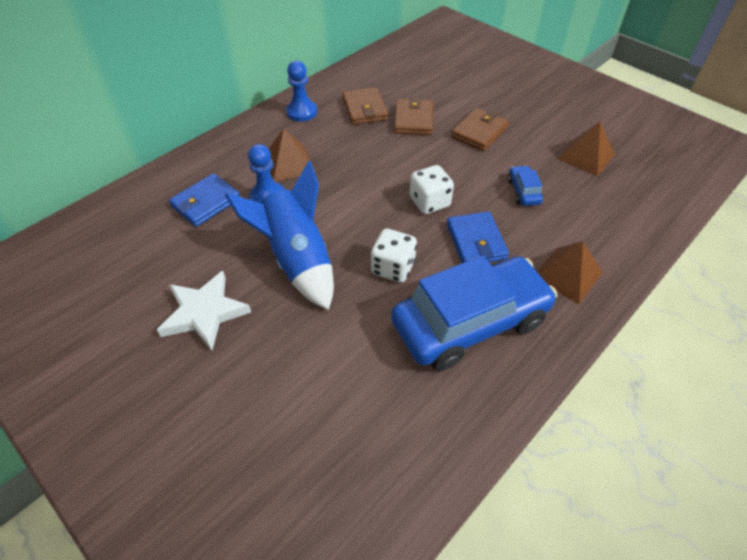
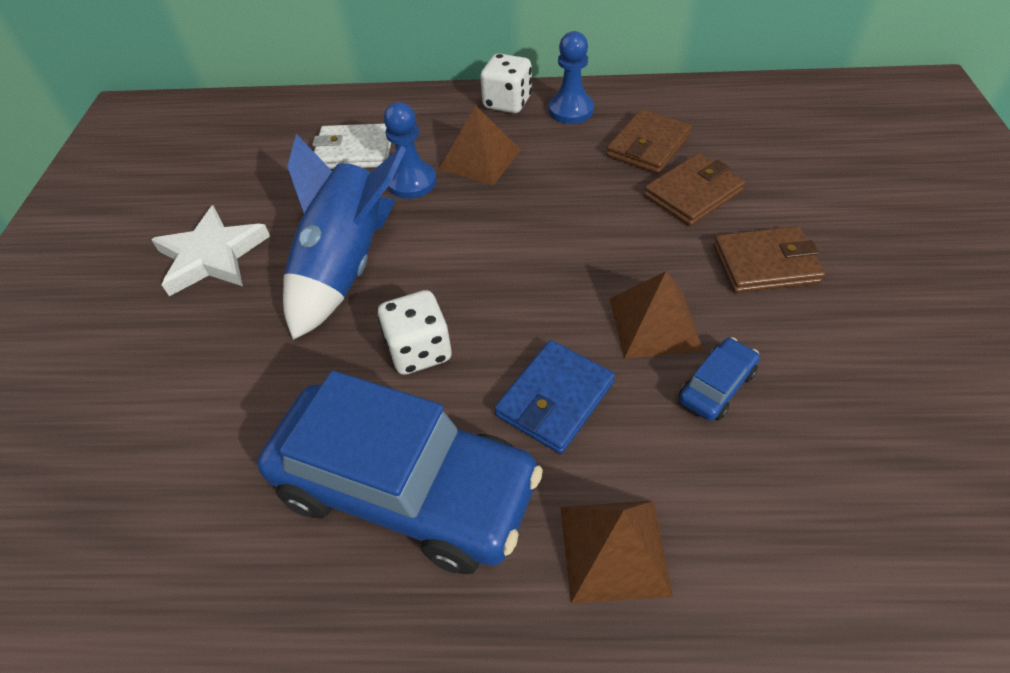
camera: 50 degrees right, 0 degrees up
(206, 202) = (354, 151): blue wallet -> white wallet
(429, 202) = (567, 307): white dice -> white dice (507, 103)
(586, 156) = (903, 412): brown pyramid -> brown pyramid (655, 323)

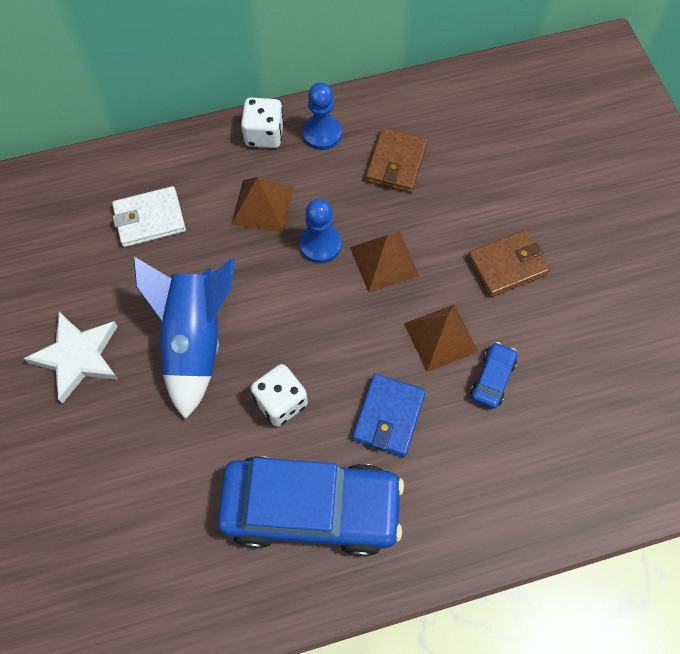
camera: 20 degrees left, 15 degrees up
(412, 182) = (214, 243): blue pawn -> blue pawn (320, 244)
(614, 549) = (454, 511): brown pyramid -> brown pyramid (384, 261)
(693, 194) = (442, 208): brown wallet -> none

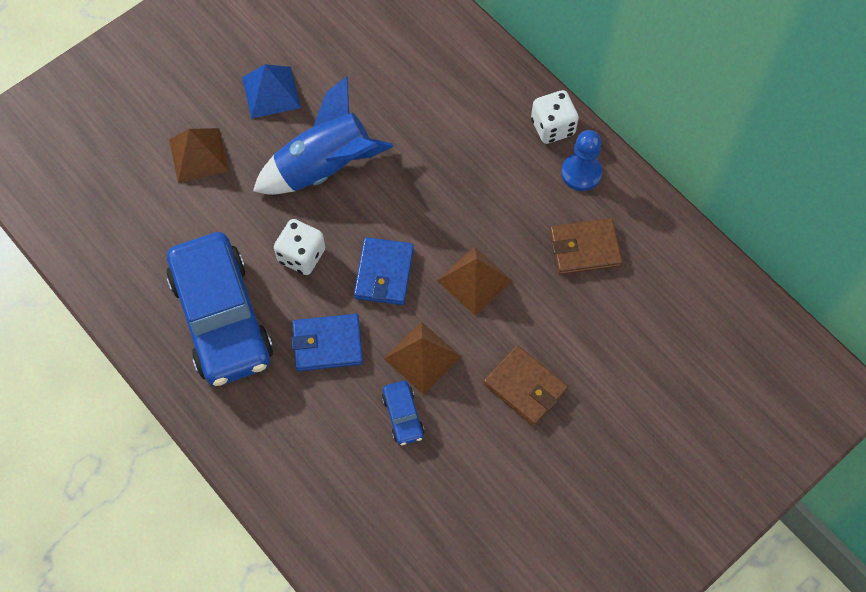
camera: 65 degrees right, 0 degrees up
(78, 357) = (271, 92): white star -> blue pyramid
(150, 219) = (419, 80): white wallet -> none
(262, 205) = (478, 159): brown pyramid -> brown pyramid (198, 155)
(320, 244) = (464, 221): blue pawn -> none
(338, 334) = (384, 273): none -> blue wallet
(492, 378) = (403, 416): blue car -> blue car turned 75 degrees clockwise

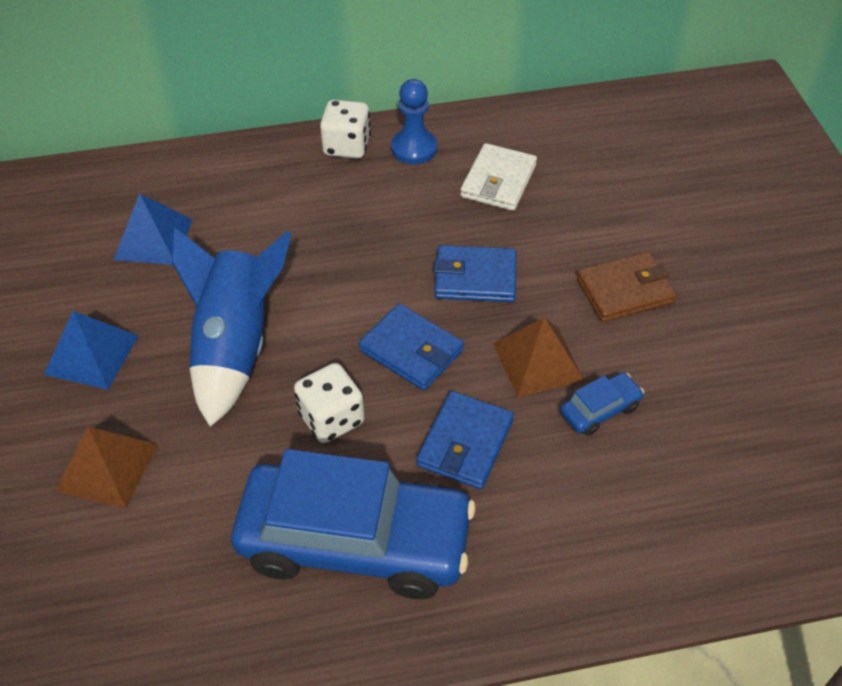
camera: 60 degrees left, 15 degrees down
(384, 63) = (153, 239): none -> blue pyramid
(403, 416) = (600, 410): blue car -> blue car turned 45 degrees counterclockwise
(474, 280) = (475, 278): brown pyramid -> blue wallet
(584, 248) = (498, 181): brown wallet -> white wallet

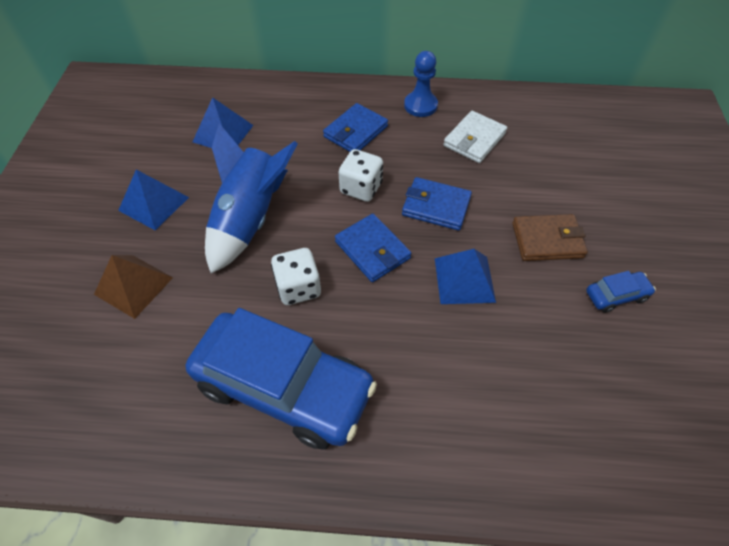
camera: 15 degrees right, 5 degrees up
(347, 146) = (374, 95): white dice -> white dice (361, 188)
(465, 443) = (390, 330): blue wallet -> blue wallet (355, 132)
(538, 361) = (464, 280): brown pyramid -> blue pyramid
(600, 410) = (501, 329): blue car -> blue car (616, 295)

